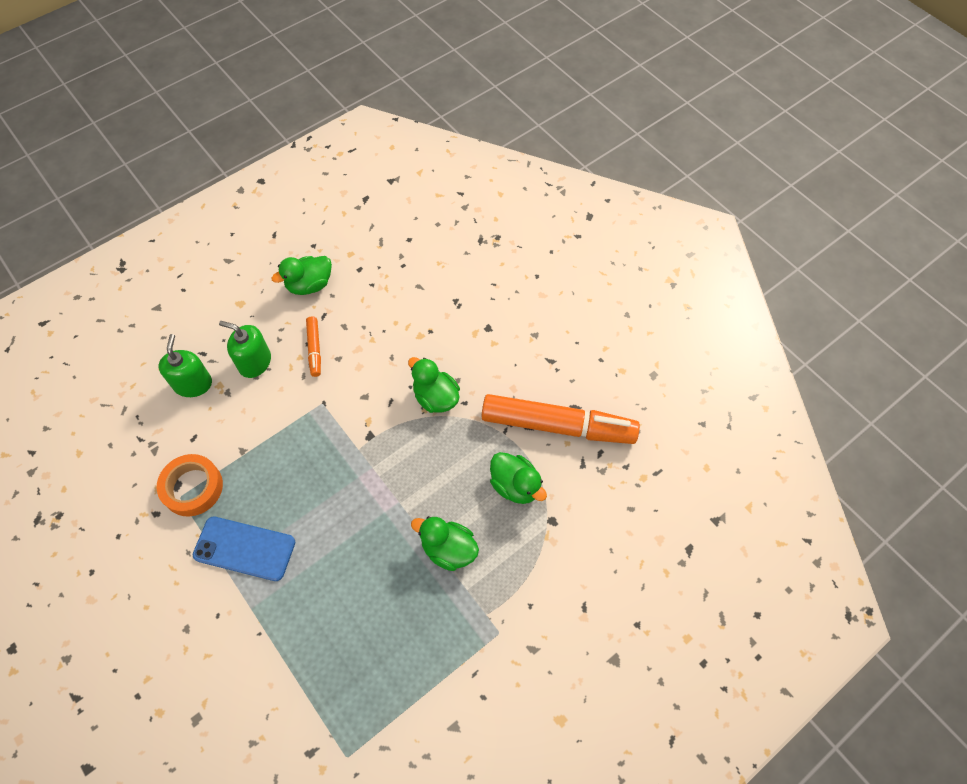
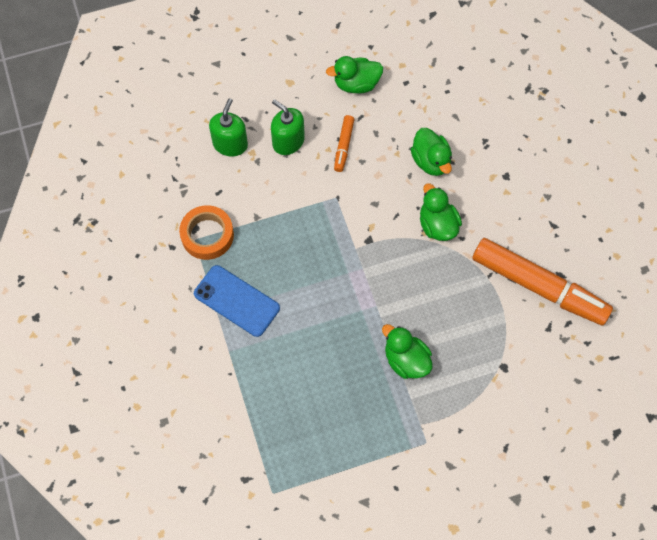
camera: 20 degrees right, 5 degrees up
(515, 486) = (482, 326): green duck -> green duck (431, 161)

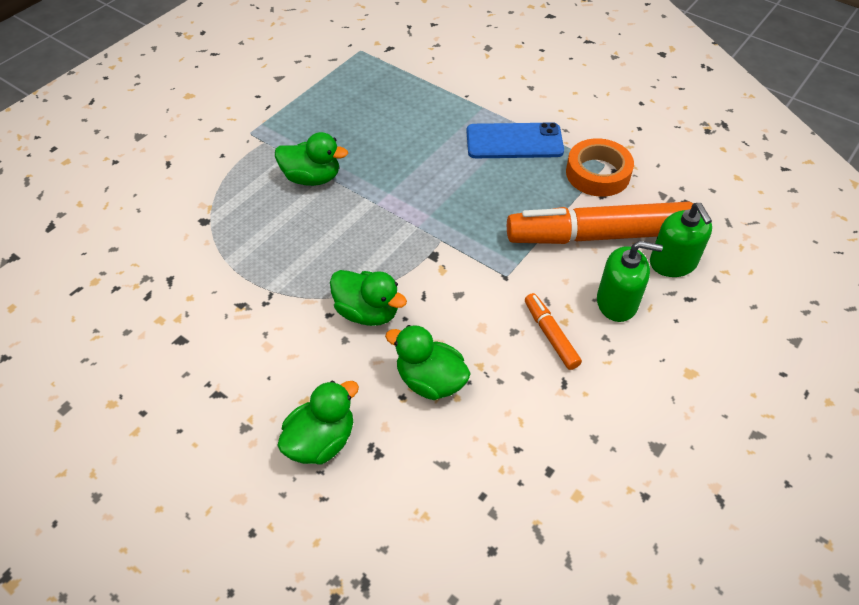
camera: 145 degrees right, 15 degrees down
(356, 84) = (610, 424): green duck -> green duck (321, 441)
(539, 286) = (202, 313): orange marker -> orange marker (598, 235)

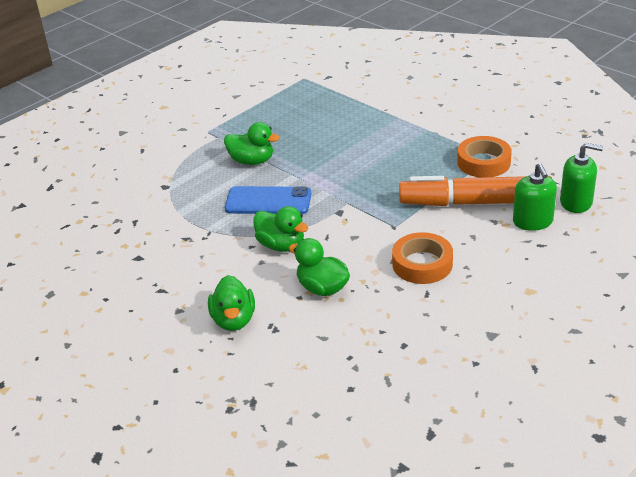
camera: 10 degrees right, 15 degrees down
(321, 441) = (234, 320): green duck -> green duck turned 120 degrees clockwise
(514, 141) = (419, 140): blue phone -> blue phone (268, 201)
(550, 335) = (422, 264): orange marker -> orange tape
(617, 302) = (480, 245): green soap dispenser -> green soap dispenser (576, 202)

